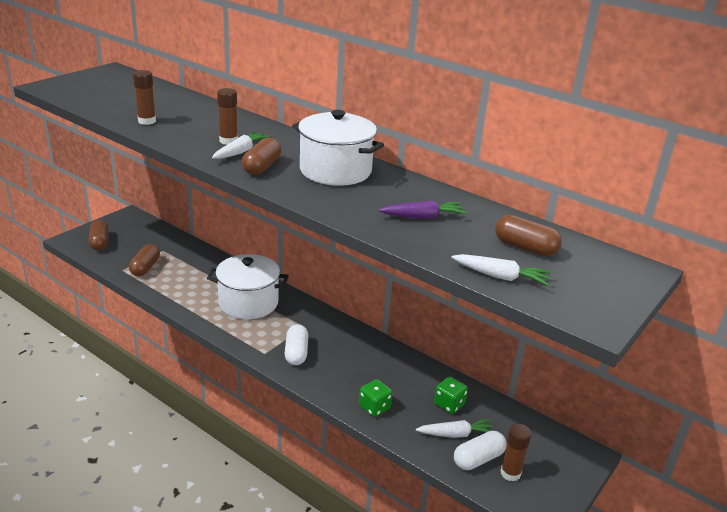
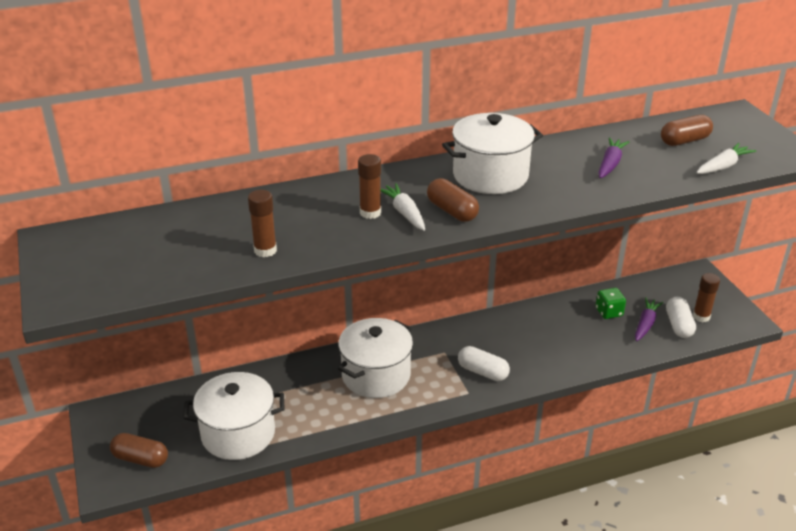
camera: 55 degrees left, 5 degrees up
(145, 268) = (238, 433): brown capsule -> white pot
(374, 407) = (588, 354): green dice -> none
(456, 434) = (645, 324): white carrot -> purple carrot

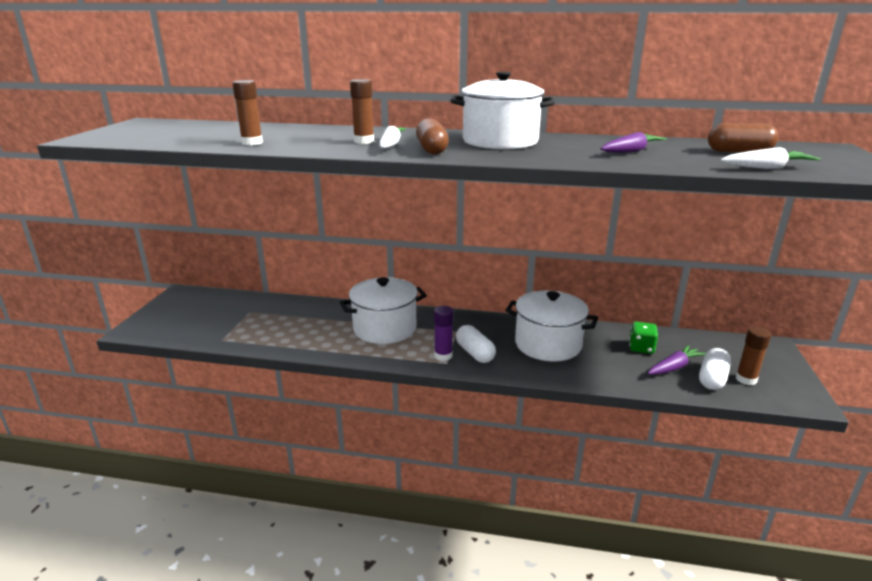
camera: 30 degrees right, 10 degrees down
(141, 459) = (170, 324): brown capsule -> none
(238, 433) = (246, 331): white pot -> white pot (548, 344)
(458, 386) = (443, 356): none -> purple glue stick

